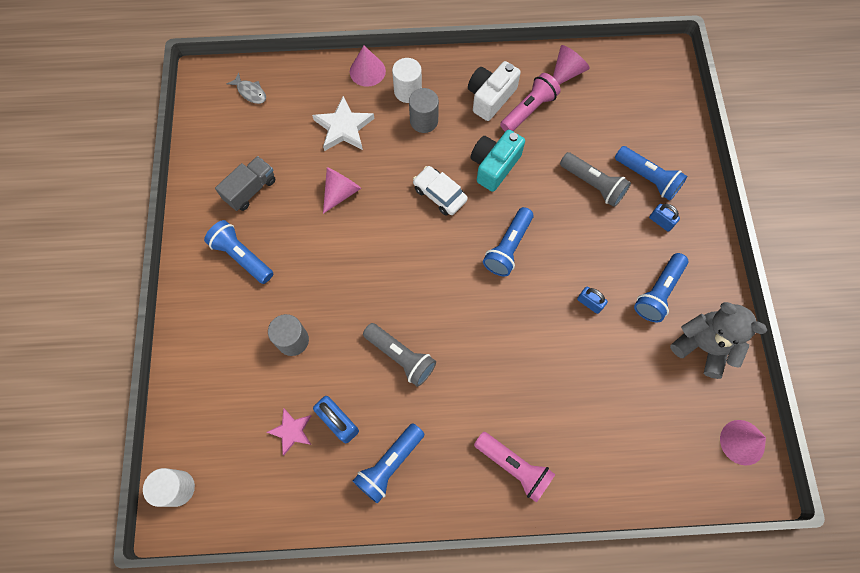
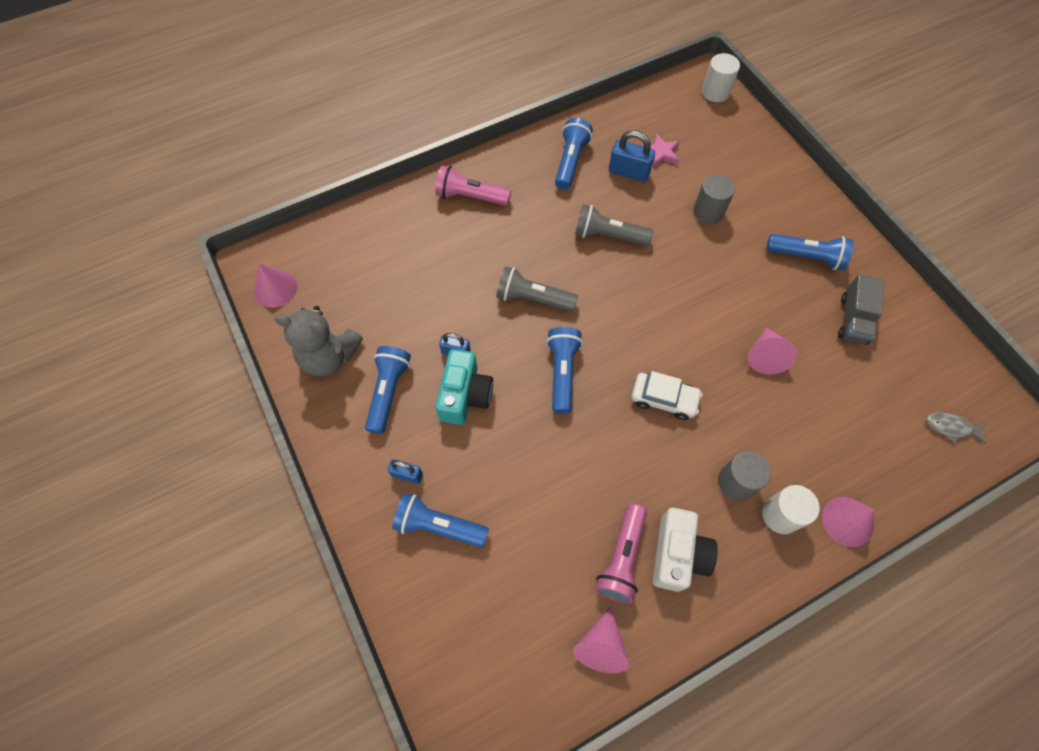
camera: 155 degrees right, 5 degrees down
(343, 128) = (817, 431): white star -> none
(494, 166) = (624, 460): turquoise camera -> turquoise camera (465, 395)
(593, 185) = (500, 487): grey flashlight -> grey flashlight (533, 298)

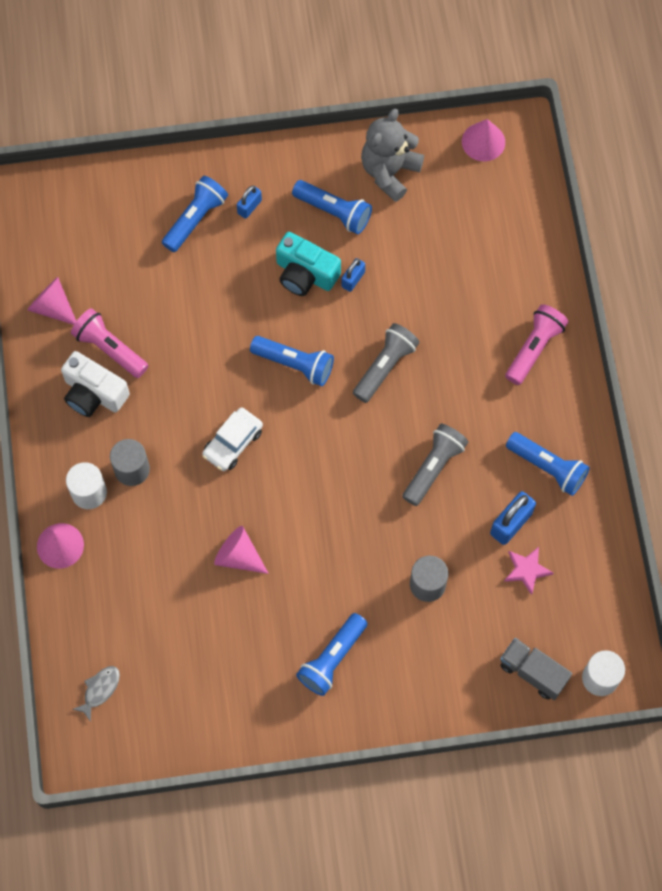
camera: 110 degrees right, 5 degrees up
(853, 320) = (243, 664): grey truck -> grey truck (533, 672)

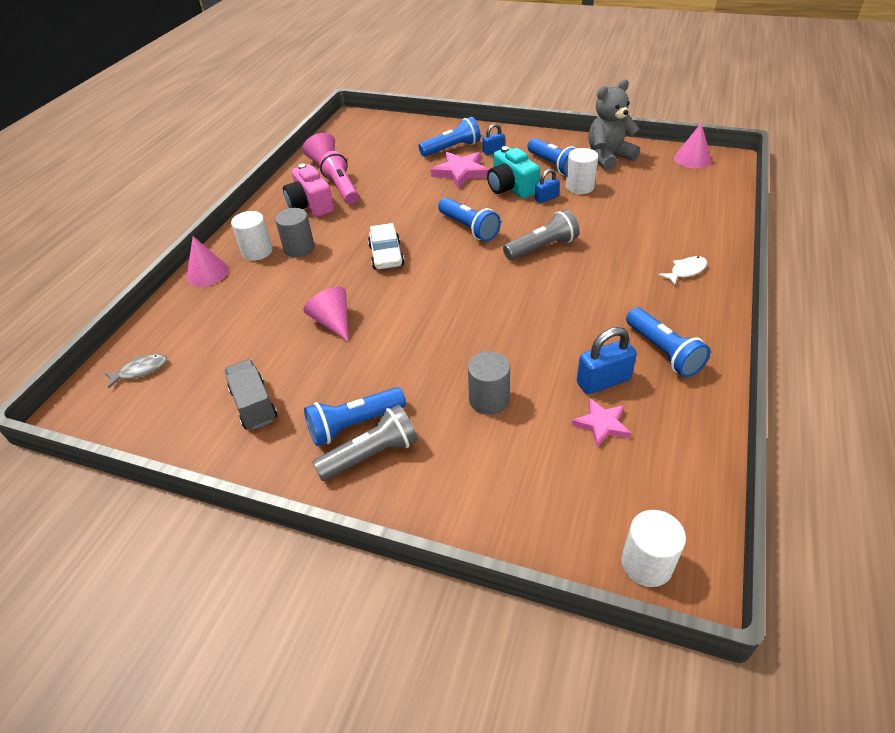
camera: 30 degrees right, 25 degrees down
(94, 393) = (311, 205): white camera -> pink camera
(232, 264) = (460, 172): none -> pink star
(233, 443) = (386, 256): white car -> white car turned 75 degrees counterclockwise
(380, 244) = (579, 187): none -> white cylinder
(434, 467) = (547, 318): grey flashlight -> grey flashlight (371, 454)
(533, 672) = (562, 522): grey truck -> grey truck (254, 405)
(534, 348) = (686, 271): pink flashlight -> white fish

